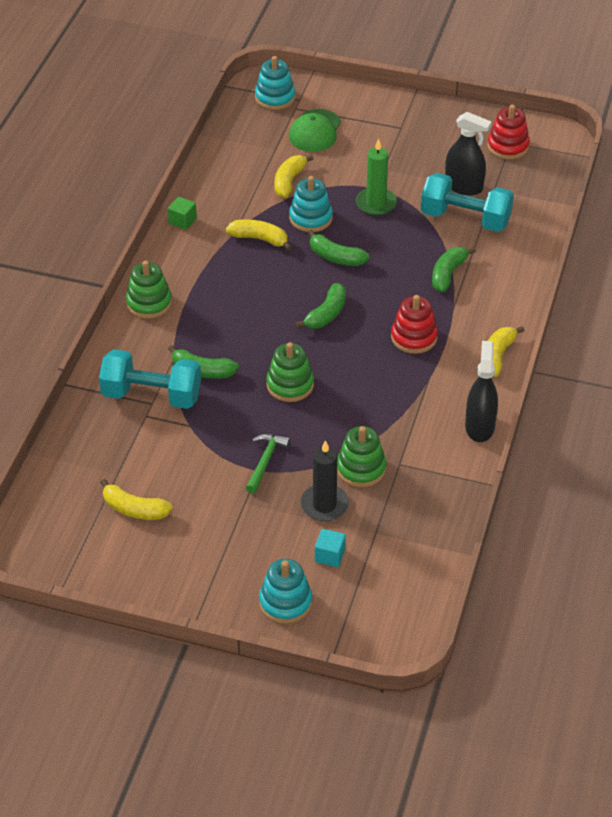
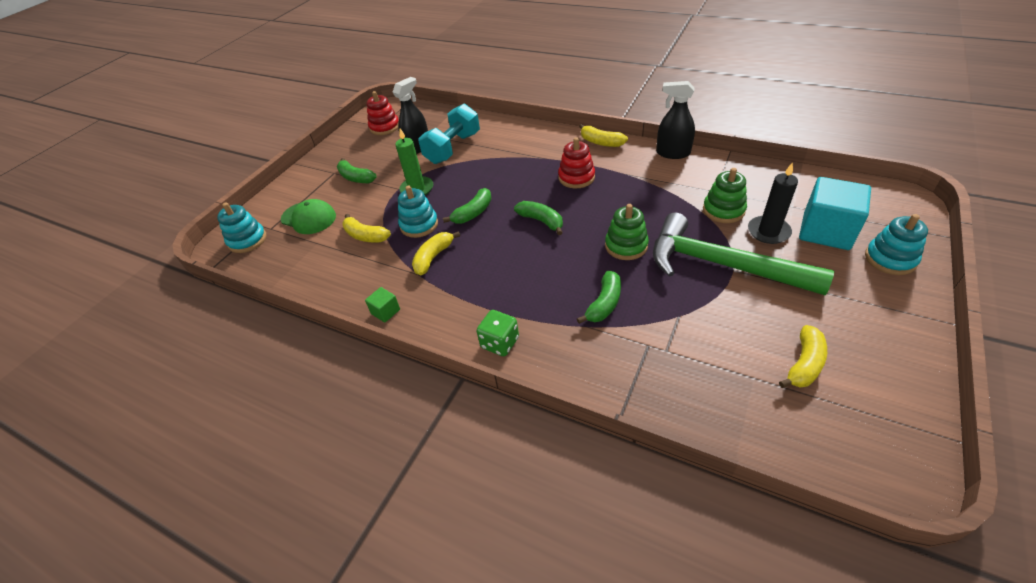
camera: 75 degrees left, 0 degrees up
(149, 303) = (500, 343): green stacking toy -> green dice
(152, 395) = (637, 344): turquoise dumbbell -> none
(265, 462) = (722, 265): green hammer -> green hammer, size x2.41
(330, 555) = (826, 231): turquoise cube -> turquoise cube, size x2.22
(448, 274) = (510, 159): green banana -> green banana (356, 178)

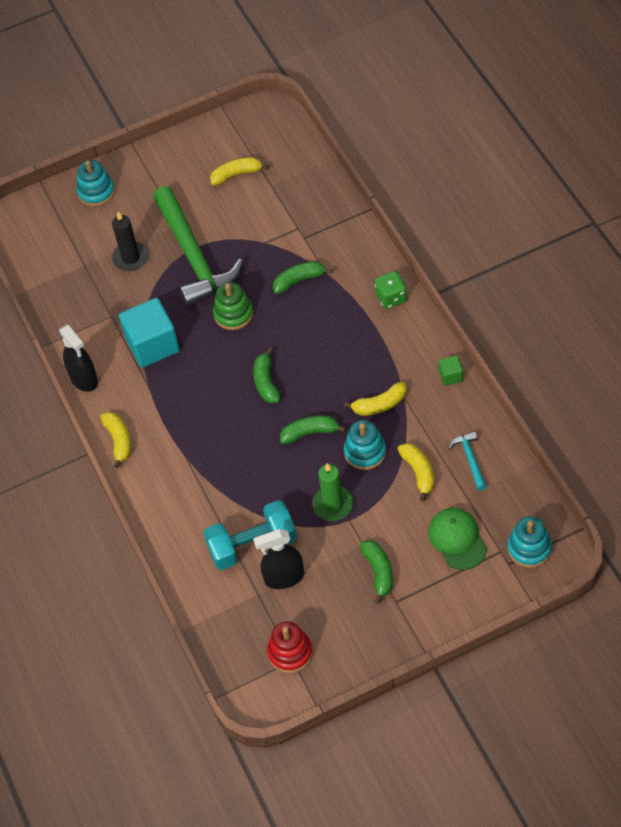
camera: 140 degrees left, 10 degrees up
(327, 265) = (470, 459): none -> turquoise hammer
(576, 177) = (189, 411): red stacking toy -> none
(723, 210) = (131, 295): green stacking toy -> none
(826, 231) = (97, 233): turquoise cube -> turquoise cube (152, 345)

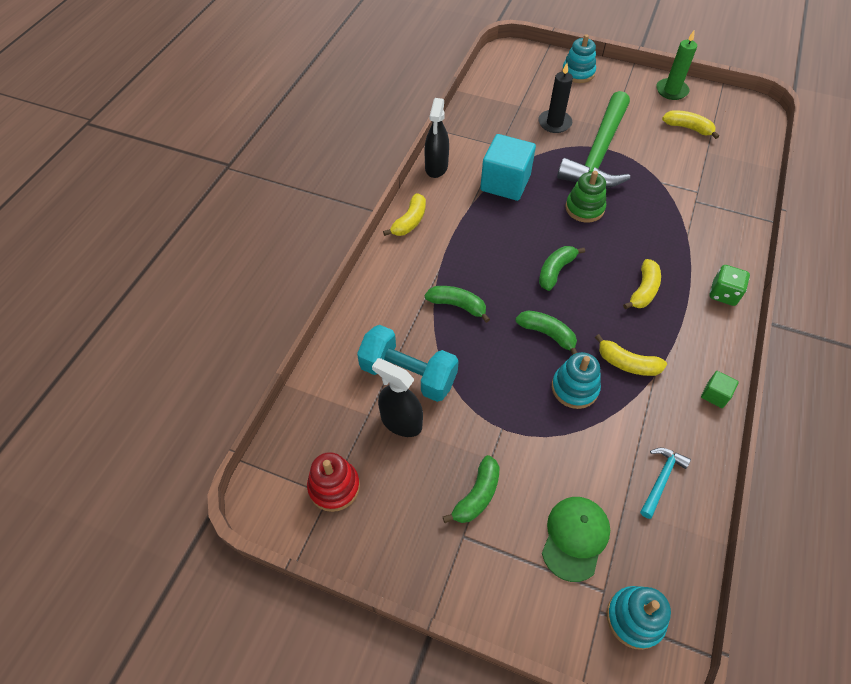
camera: 40 degrees right, 0 degrees up
(299, 280) = (660, 225): green banana -> green banana (457, 305)
(333, 505) = (503, 404): green candle -> green candle (671, 91)
(419, 473) = (602, 447): yellow banana -> yellow banana (643, 290)

